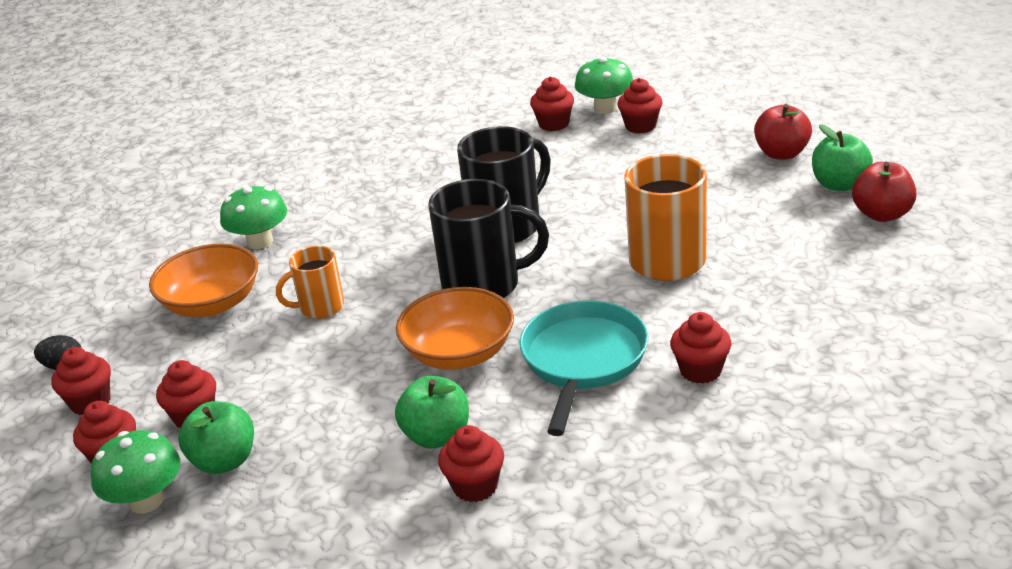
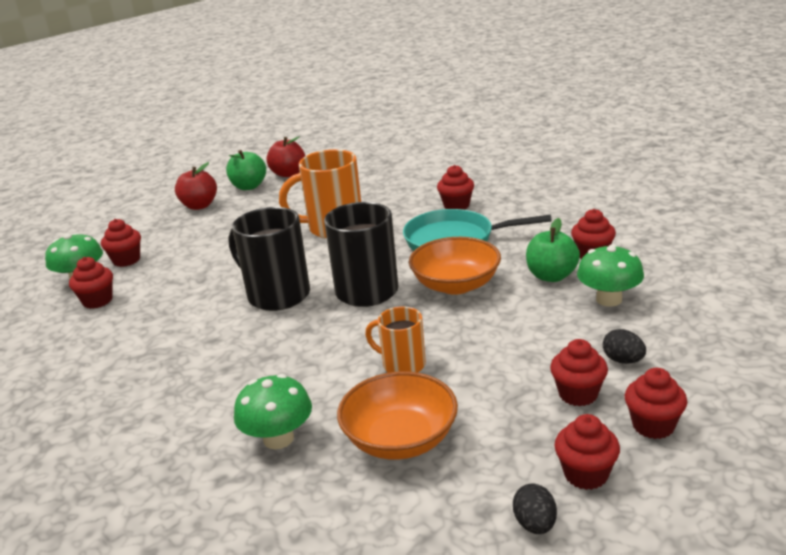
camera: 100 degrees left, 5 degrees down
(146, 501) = (690, 387): green mushroom -> green mushroom (609, 299)
(224, 461) = (623, 360): green apple -> black egg
(320, 307) = (402, 365): orange mug -> orange mug turned 150 degrees clockwise

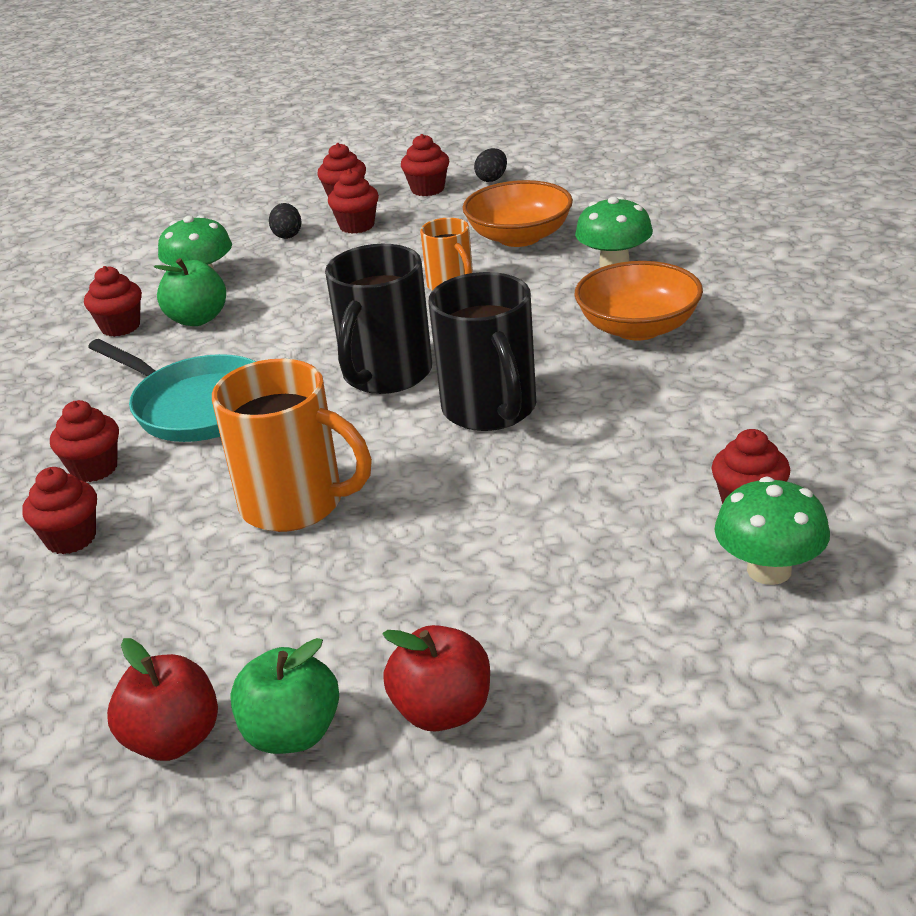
camera: 145 degrees left, 5 degrees up
(126, 260) = (671, 588): red cupcake -> red cupcake (71, 538)
(456, 285) = (292, 344): orange bowl -> orange bowl (638, 328)

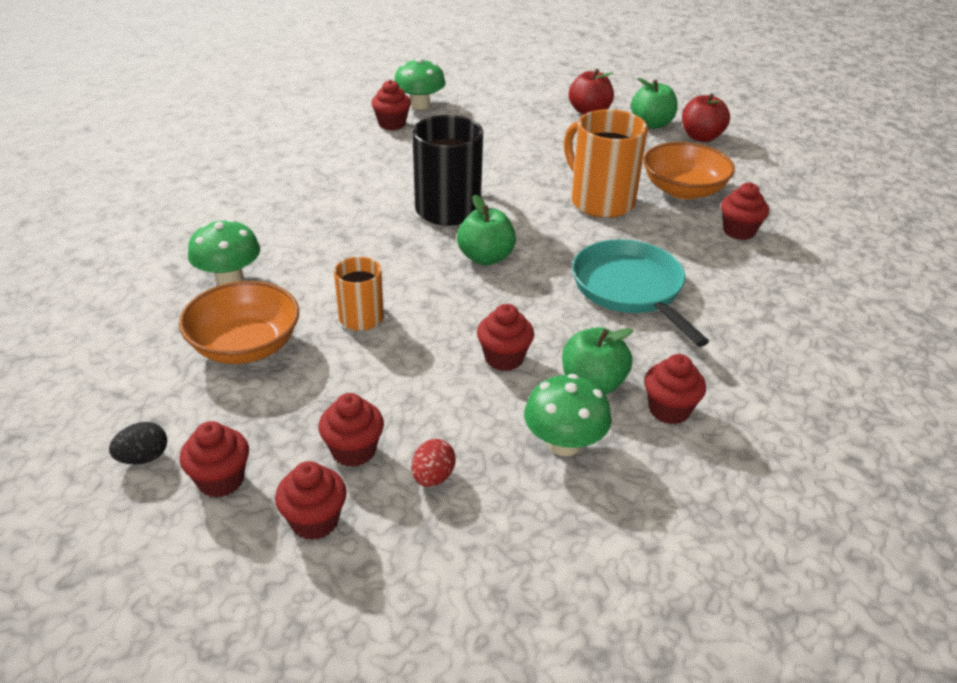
camera: 155 degrees left, 5 degrees up
(94, 469) = (718, 270): red cupcake -> red cupcake (504, 358)
(287, 235) = (433, 477): black egg -> red egg
(386, 375) = (486, 258): black mug -> green apple
(638, 328) = (298, 221): orange bowl -> orange bowl (683, 190)

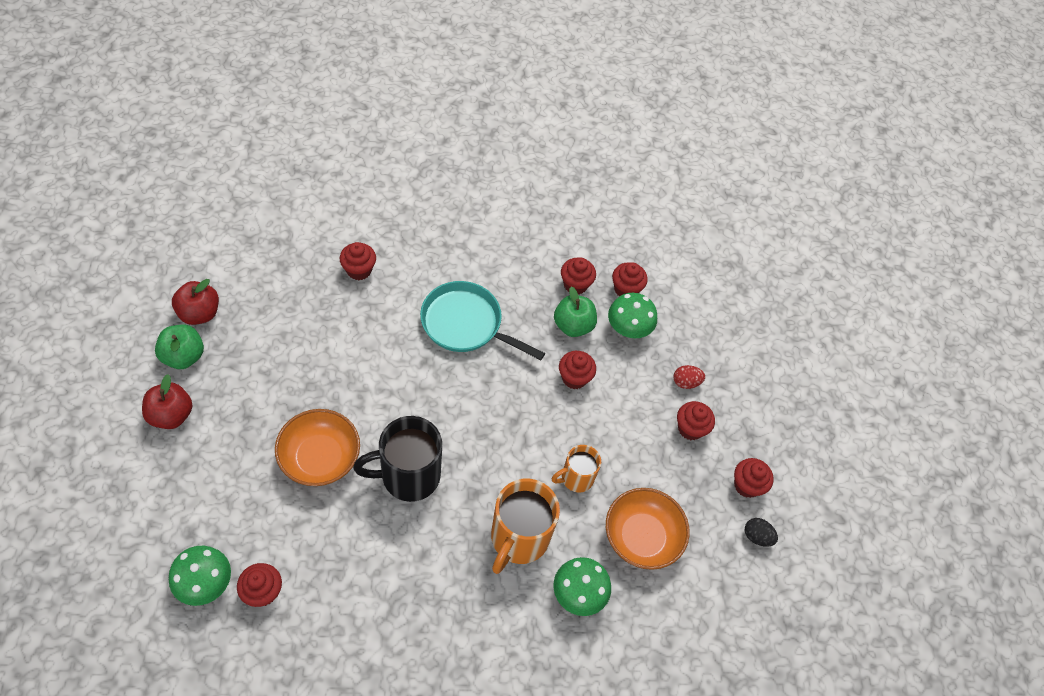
camera: 120 degrees left, 20 degrees up
(314, 521) = (743, 425): red cupcake -> red cupcake (626, 289)
(486, 258) = (468, 424): green apple -> none
(600, 201) = (350, 367): orange mug -> orange mug (518, 538)
(630, 289) = (466, 324): turquoise pan -> turquoise pan turned 75 degrees clockwise
(683, 190) = (307, 313): orange bowl -> orange bowl (320, 457)

